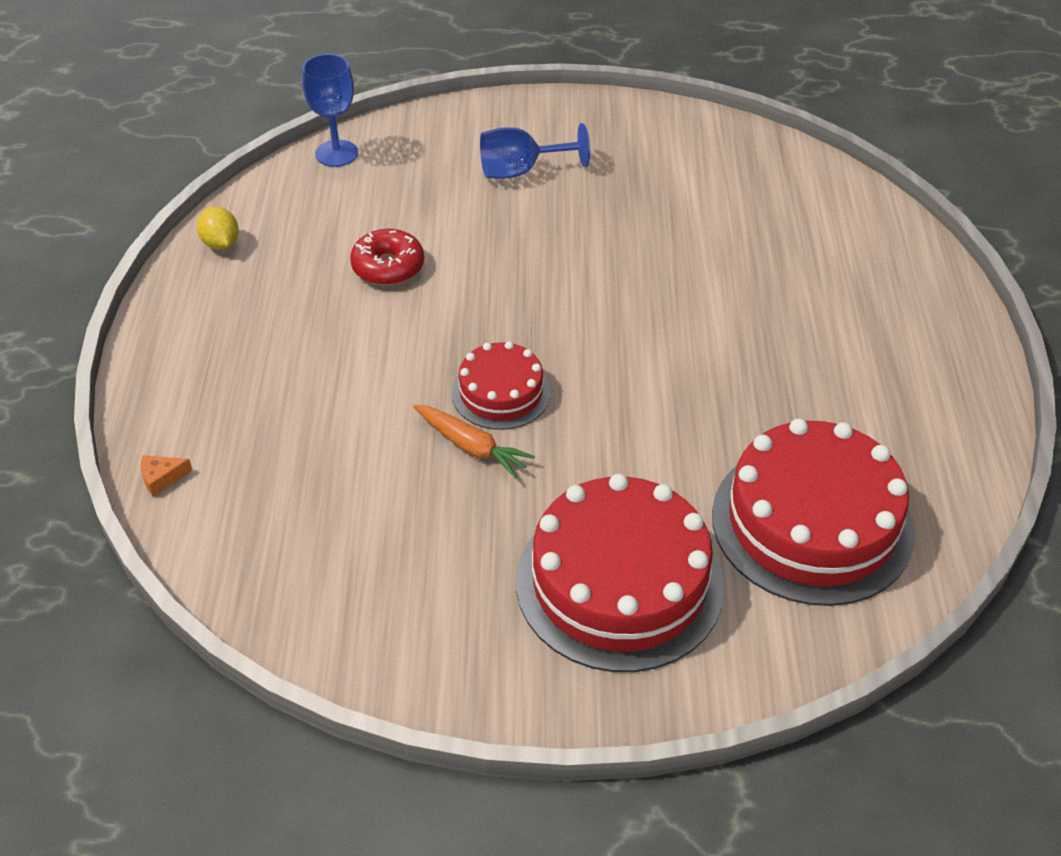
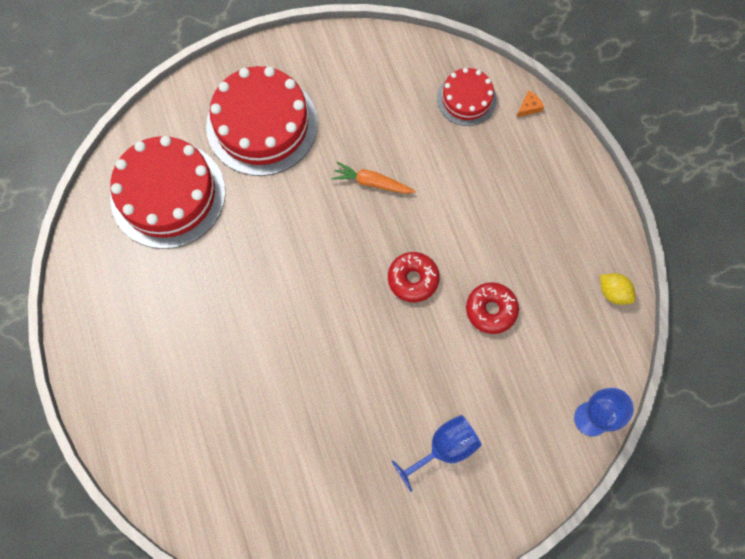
camera: 160 degrees right, 25 degrees up
(473, 322) = (413, 279): none -> red donut
(501, 392) = (371, 227): red cake -> red cake (466, 99)

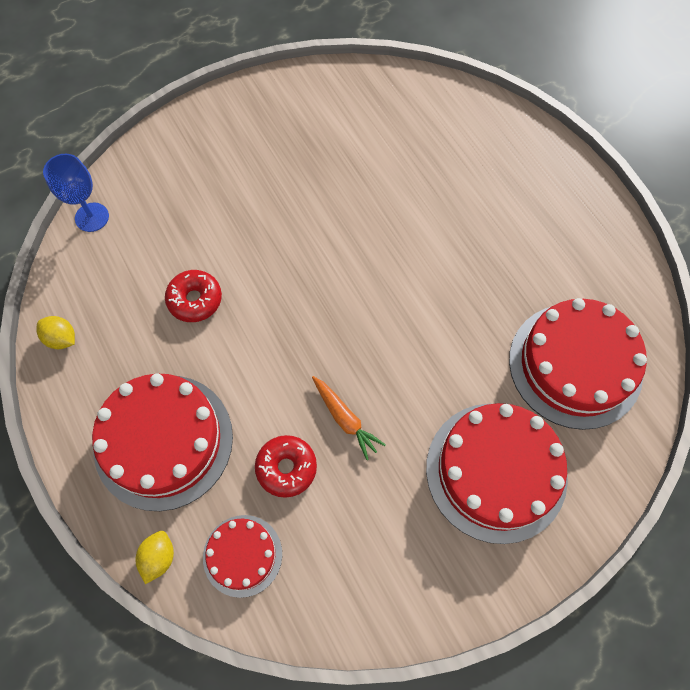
camera: 170 degrees right, 5 degrees down
(372, 183) = (345, 419): orange carrot -> orange carrot turned 45 degrees clockwise
(413, 279) = (281, 317): red donut -> red donut (286, 468)
(444, 448) = (232, 173): blue goblet -> none
(523, 189) = (163, 441): none -> red cake
(529, 107) = (159, 558): orange cheese -> yellow lemon

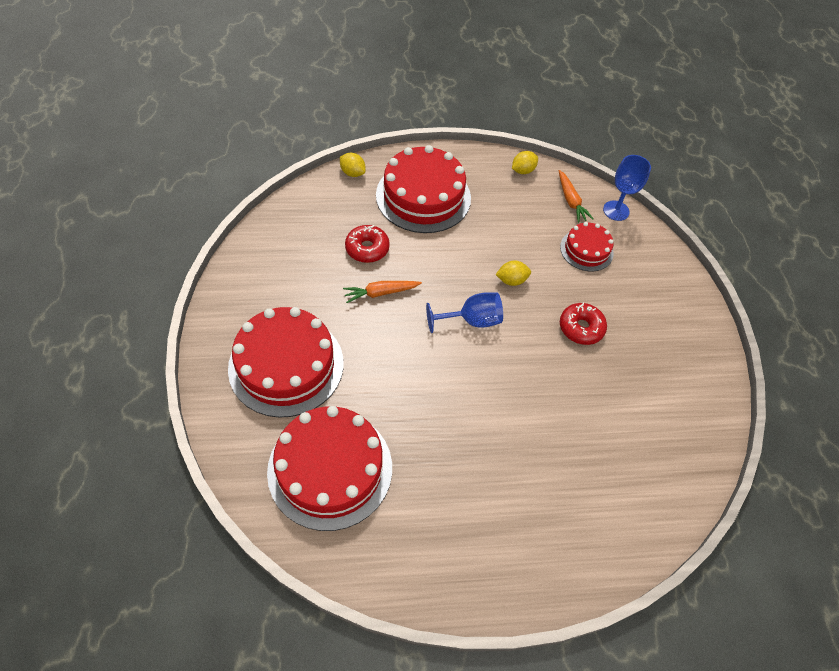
camera: 110 degrees right, 10 degrees down
(95, 268) = (571, 201): none -> orange carrot
(195, 300) = (519, 244): red donut -> red donut (581, 328)
(242, 555) = (328, 208): red cake -> red cake (586, 250)
(254, 289) = (511, 280): none -> yellow lemon
(331, 309) = (471, 320): none -> blue goblet

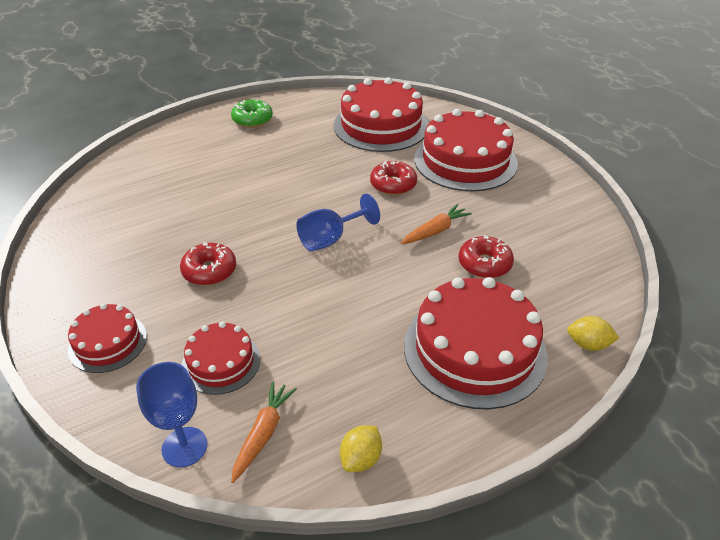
camera: 160 degrees right, 15 degrees down
(380, 362) = (393, 184): none -> red donut
(480, 558) = (252, 120): none -> green donut
(511, 280) = (306, 290): yellow lemon -> none
(571, 201) = (263, 434): orange carrot -> orange carrot turned 60 degrees clockwise
(662, 294) = (107, 342): none -> red cake

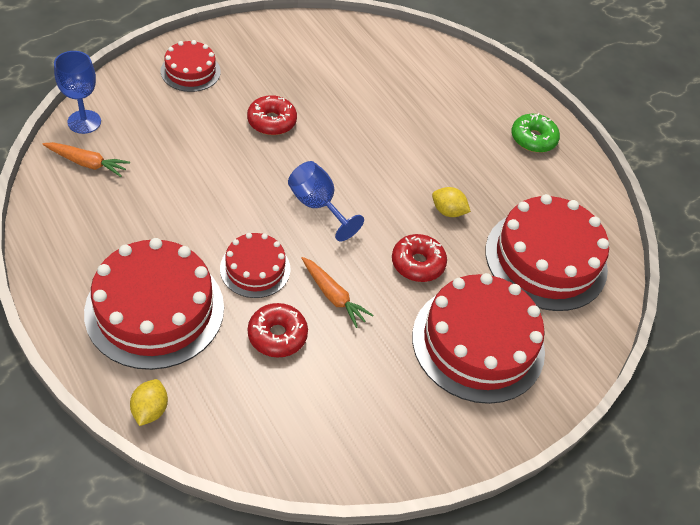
camera: 80 degrees right, 10 degrees up
(221, 362) = (162, 136): red cake -> red cake (255, 269)
(361, 459) = (52, 220): yellow lemon -> yellow lemon (448, 211)

